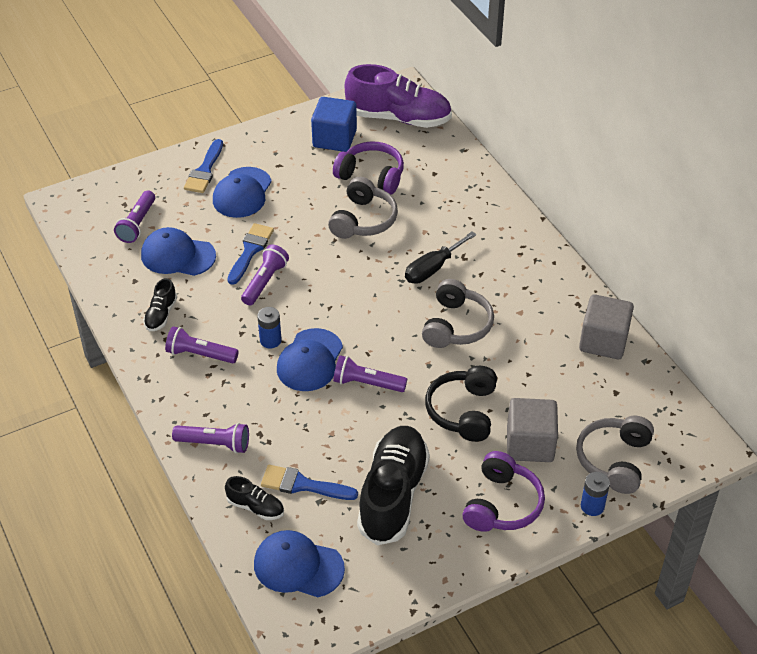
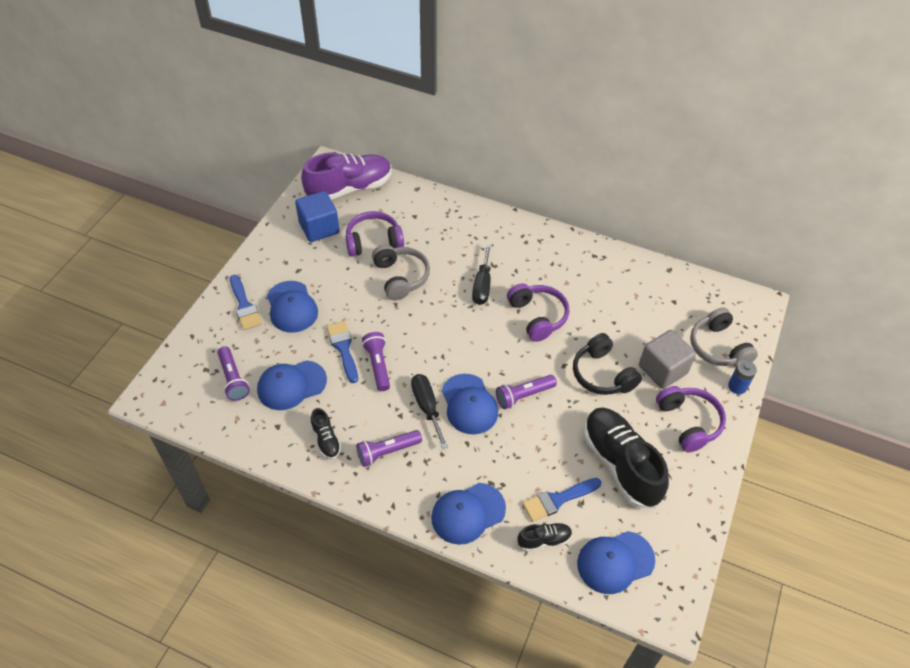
camera: 40 degrees left, 5 degrees up
(215, 444) = (468, 513): purple flashlight -> blue cap
(270, 340) = (427, 407): blue battery -> black screwdriver
(456, 325) = (537, 316): grey headphones -> purple headphones
(603, 341) = (633, 272): grey cube -> none

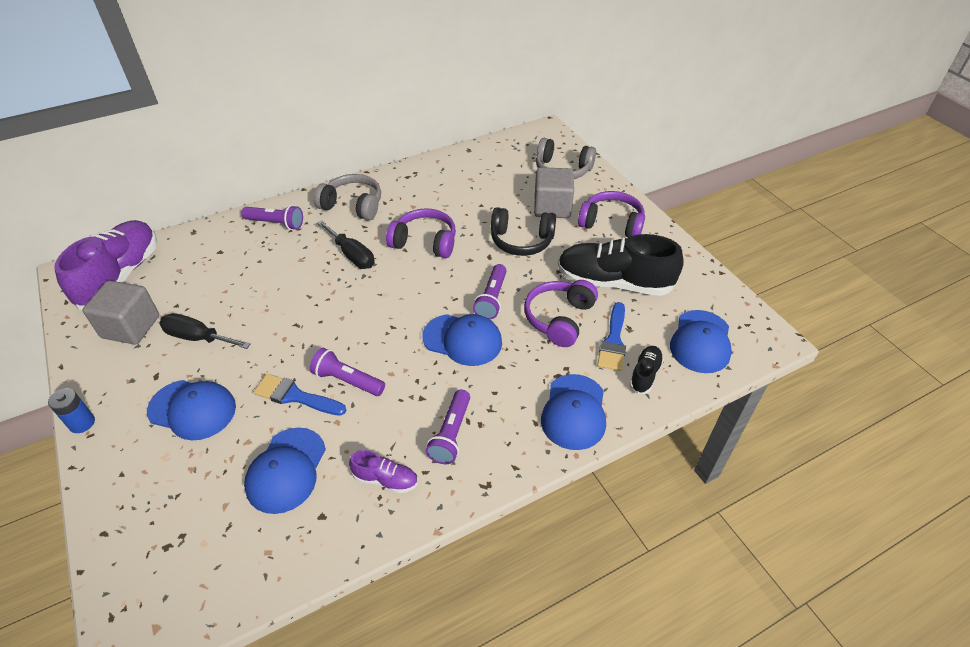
camera: 50 degrees left, 5 degrees down
(233, 379) = (214, 524): purple flashlight -> purple flashlight (276, 223)
(244, 306) = (134, 452): blue brush -> none
(319, 228) = (131, 327): blue cube -> grey cube
(326, 440) = (385, 479): black shoe -> purple shoe
(373, 241) = (206, 296): purple headphones -> purple headphones (559, 319)
(400, 277) = (272, 302): grey headphones -> grey headphones (353, 205)
(427, 407) = (434, 372): black screwdriver -> black screwdriver (198, 338)
(737, 386) = (605, 182): blue battery -> blue battery (82, 423)

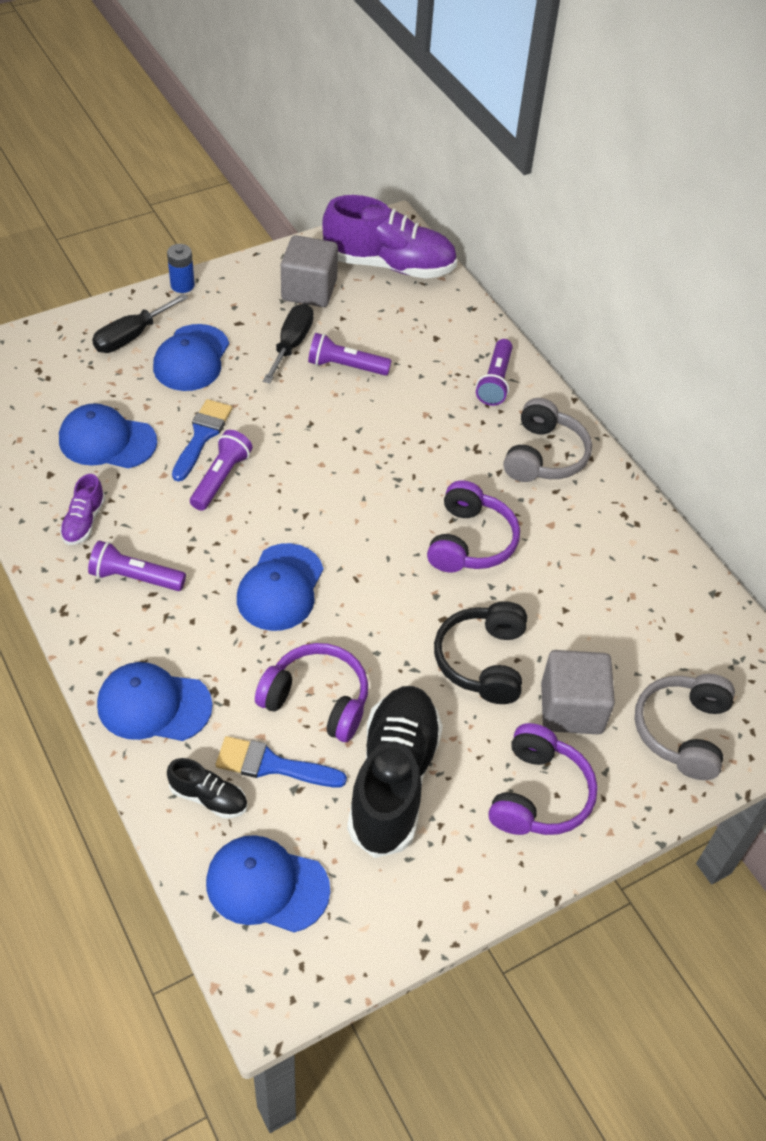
camera: 85 degrees right, 5 degrees up
(352, 255) = (437, 464): black screwdriver -> black screwdriver (131, 336)
(492, 299) = (356, 620): purple flashlight -> purple flashlight (345, 366)

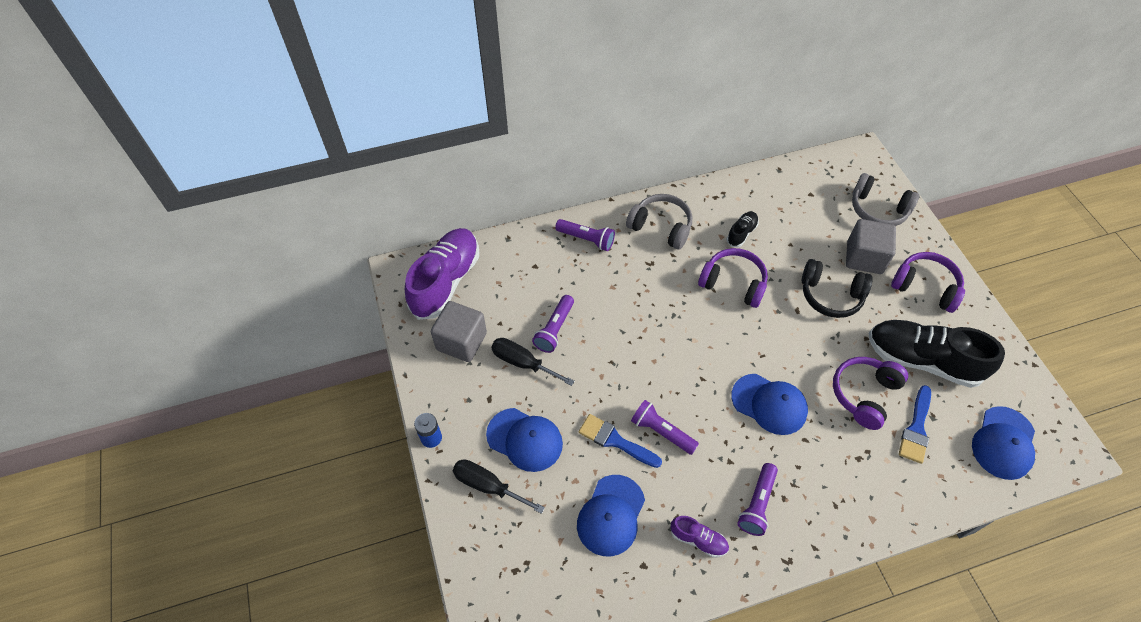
camera: 75 degrees left, 5 degrees up
(131, 336) = (488, 486): black screwdriver -> black screwdriver turned 150 degrees clockwise
(153, 705) = (872, 500): blue cap -> none
(208, 797) = (944, 471): black shoe -> black shoe (741, 233)

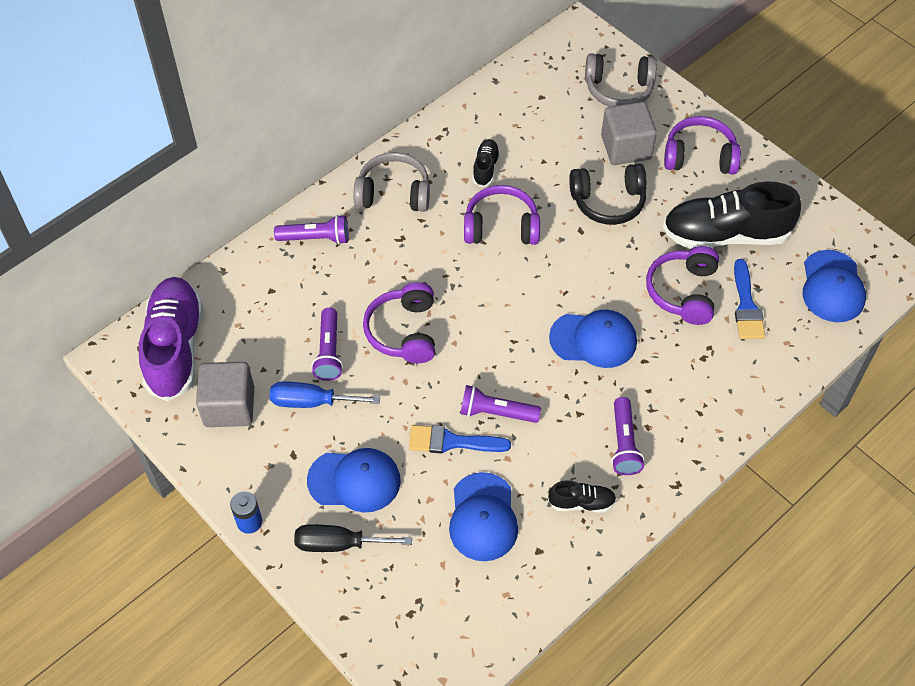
camera: 25 degrees left, 0 degrees up
(523, 363) = (311, 402): black screwdriver -> blue screwdriver
(619, 336) = (404, 331): none -> purple headphones
(698, 540) = (581, 503): purple shoe -> black shoe

